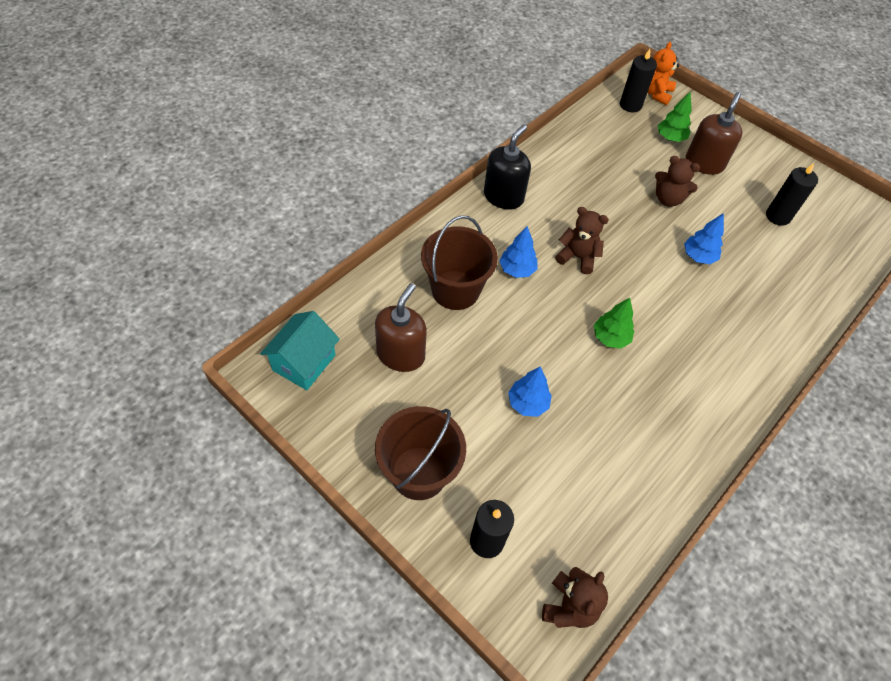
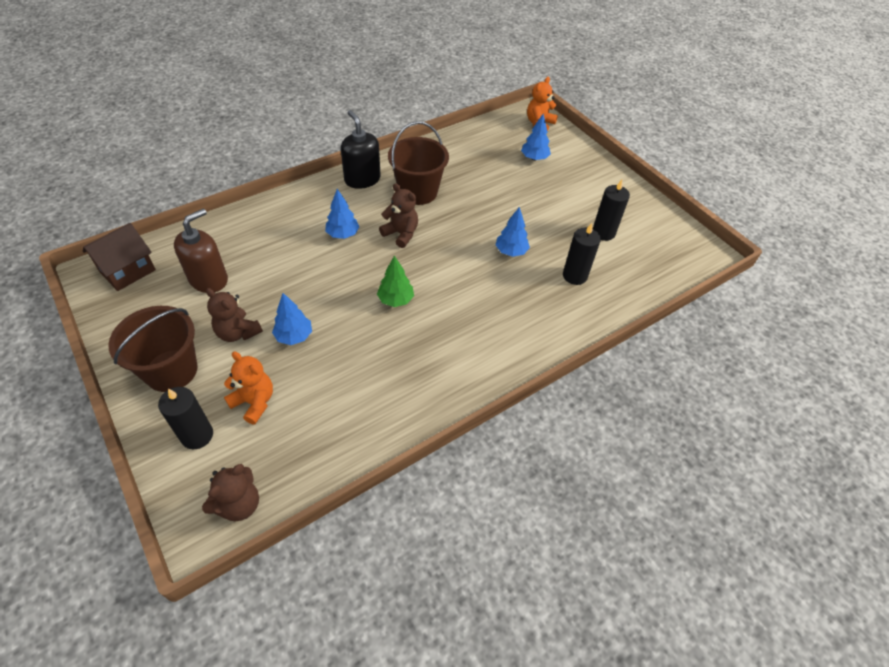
camera: 15 degrees right, 5 degrees down
(304, 362) = (127, 271): turquoise house -> brown house
(455, 290) = (282, 240): brown bucket -> brown bucket (418, 192)
(503, 196) = (362, 179): black soap dispenser -> black soap dispenser turned 75 degrees counterclockwise
(525, 489) = (254, 402): none -> orange teddy bear
(630, 105) = (511, 129): black candle -> black candle (574, 276)
(668, 199) = (507, 203): brown teddy bear -> brown teddy bear (238, 332)
(670, 138) = (534, 158): green tree -> blue tree
(704, 163) = (555, 181): brown soap dispenser -> none

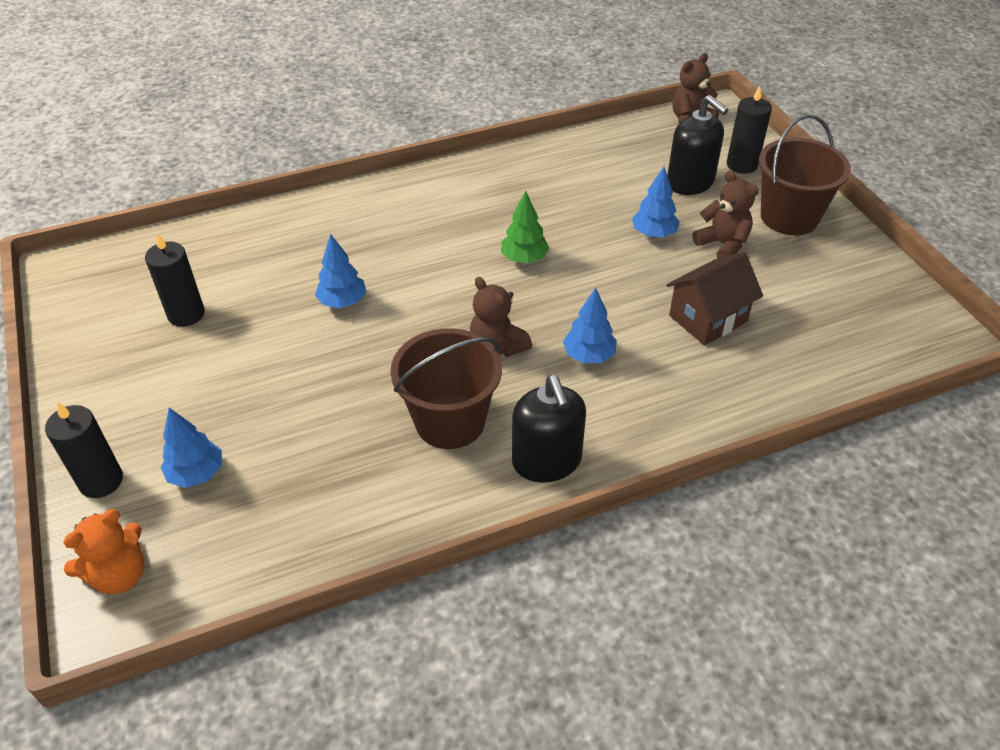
camera: 165 degrees left, 5 degrees down
(127, 271) = (901, 335): brown house -> brown house (708, 318)
(209, 279) = (779, 310): brown soap dispenser -> none
(254, 402) = (690, 182): orange teddy bear -> black soap dispenser
(574, 276) = (274, 261): black candle -> black candle (101, 481)

